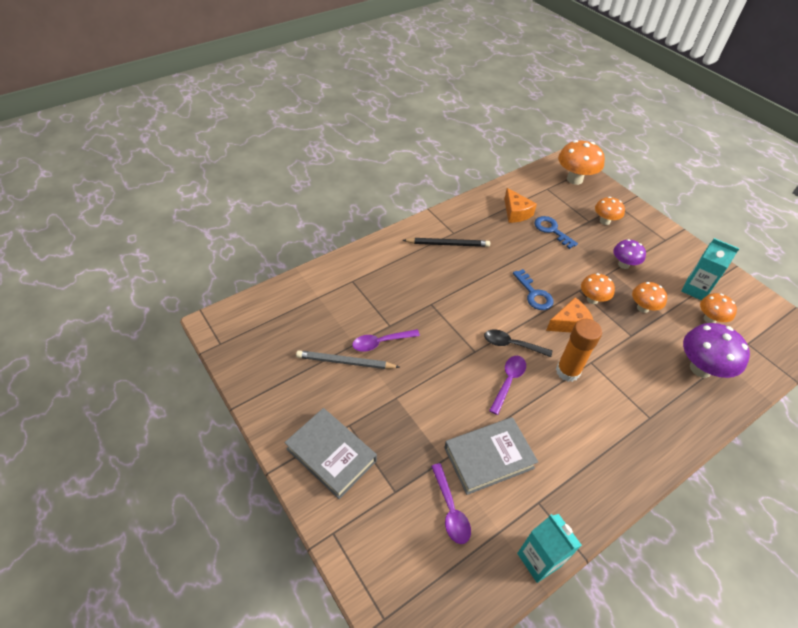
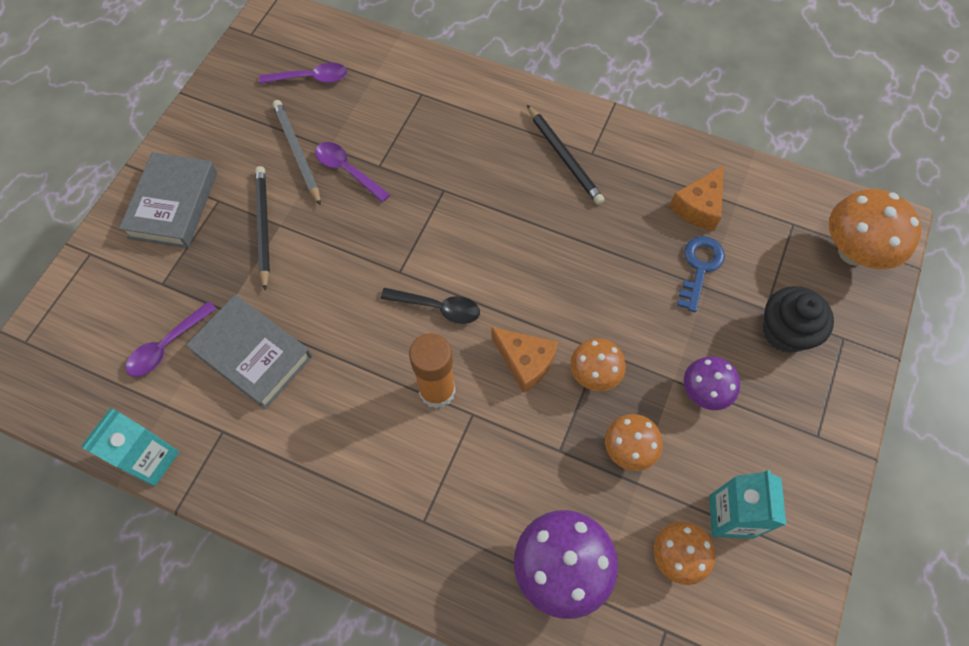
camera: 60 degrees right, 15 degrees up
(391, 407) = (263, 227): none -> black pencil
(508, 381) = (376, 328): purple spoon -> purple spoon (311, 78)
(511, 344) = (438, 307): black spoon -> black spoon turned 120 degrees clockwise
(534, 294) = (548, 297): blue key -> none
(605, 221) = (785, 331): orange mushroom -> black cupcake

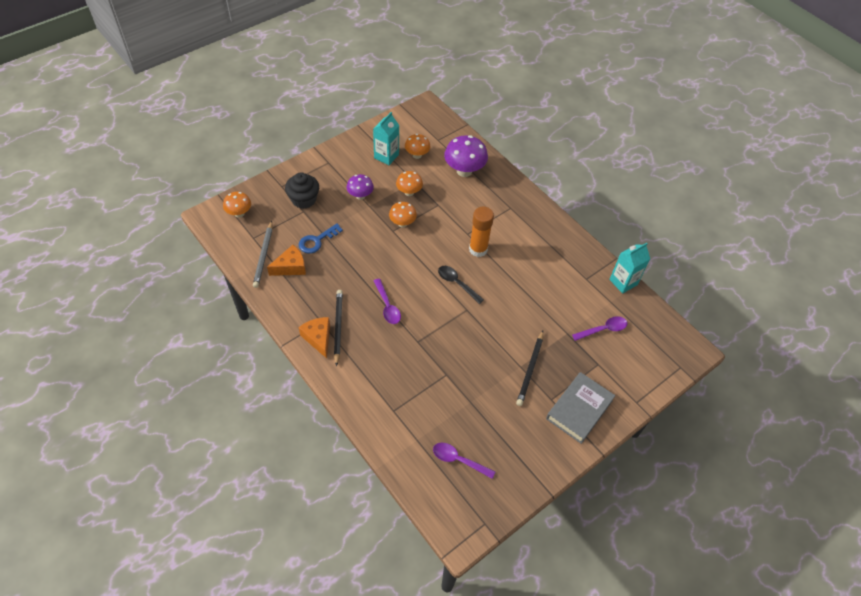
camera: 155 degrees left, 10 degrees down
(253, 354) = (560, 305): grey book -> none
(297, 153) = (491, 407): grey pencil -> grey pencil (263, 255)
(347, 170) = (466, 380): purple spoon -> purple spoon (387, 306)
(525, 362) = (430, 242): orange cheese -> orange cheese (318, 338)
(853, 252) = (239, 213): orange mushroom -> orange mushroom, size x0.60

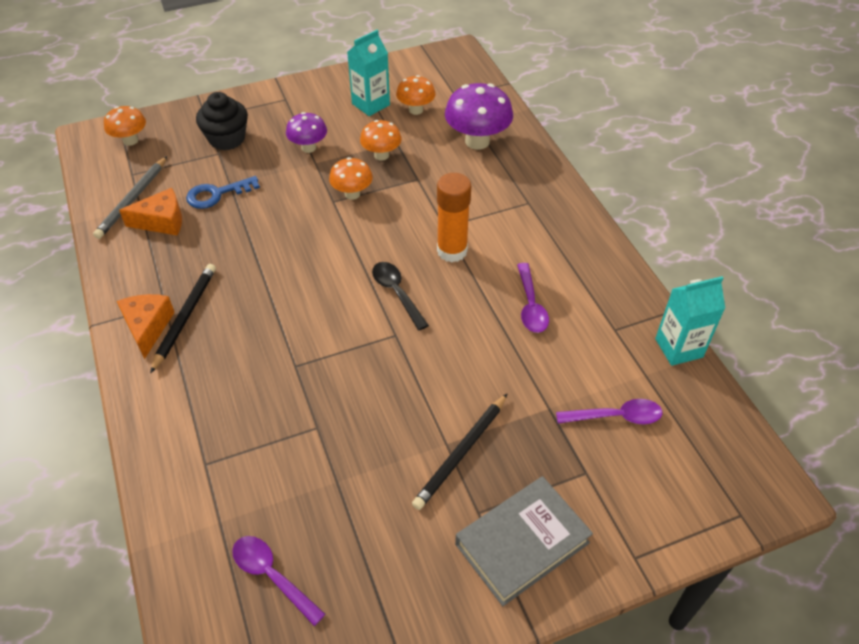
camera: 20 degrees right, 5 degrees down
(387, 306) = (274, 304): purple spoon -> purple spoon (531, 305)

